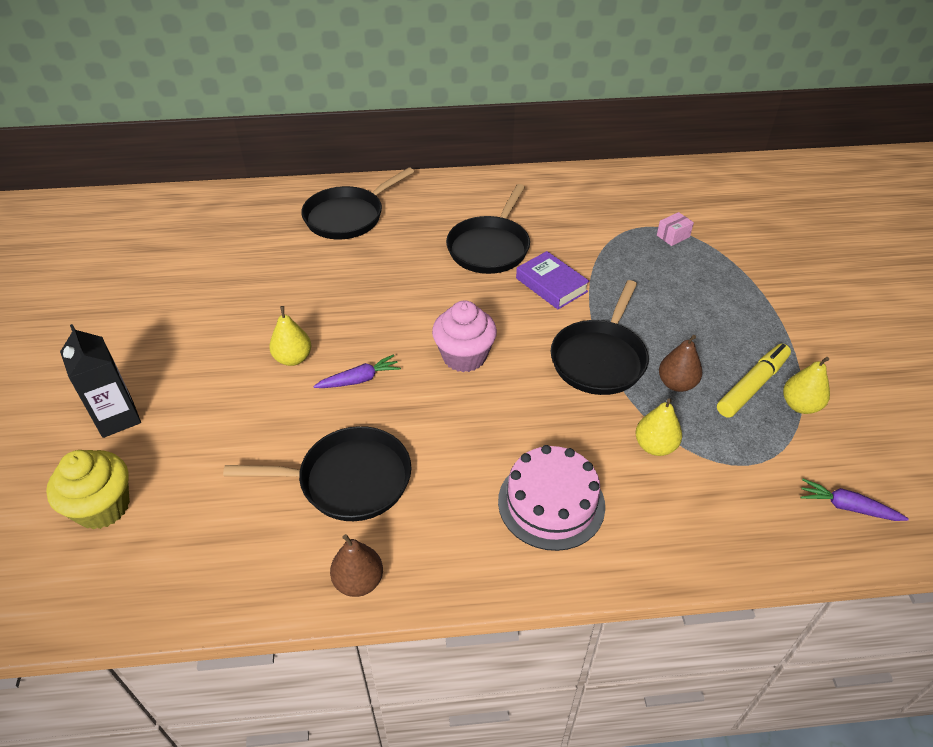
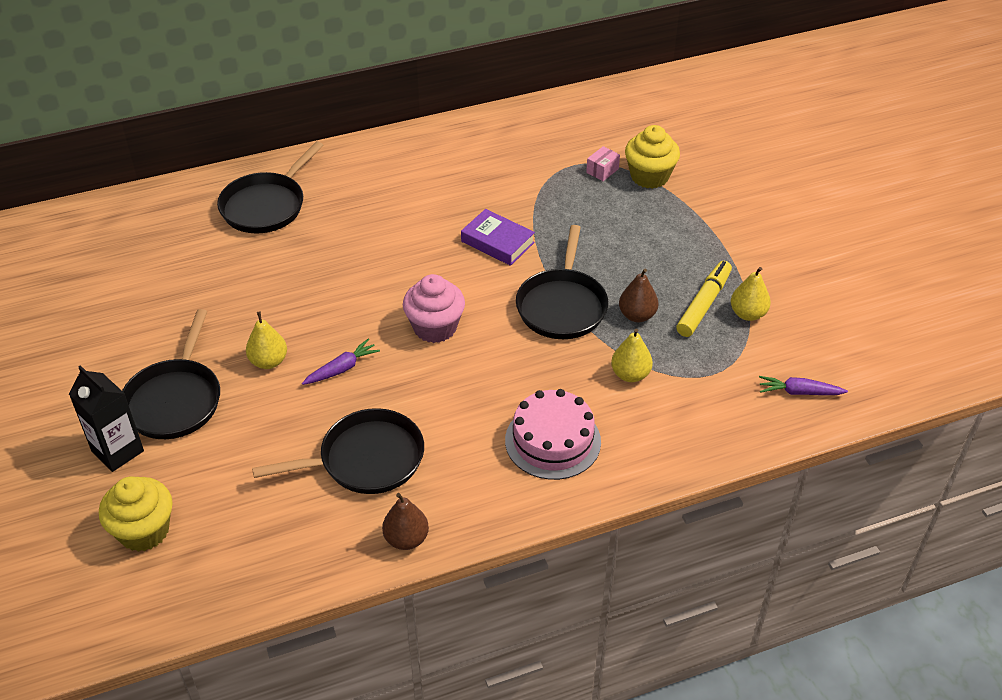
camera: 15 degrees left, 0 degrees up
(490, 247) = (425, 214): black pan -> black pan (175, 400)
(719, 249) = (649, 176): none -> yellow cupcake

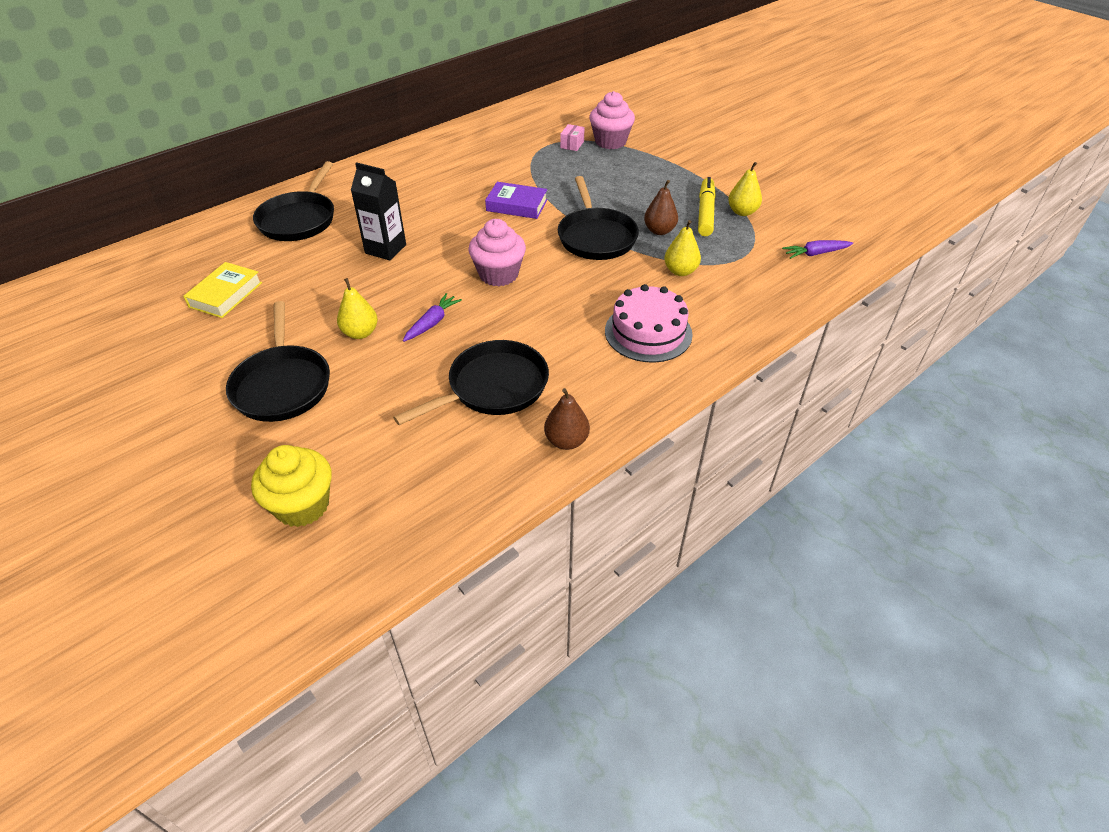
camera: 20 degrees left, 0 degrees up
(117, 451) = (242, 442): black carton -> black carton (385, 249)
(162, 282) = (225, 295): none -> yellow book
(649, 176) = (610, 141): yellow cupcake -> pink cupcake

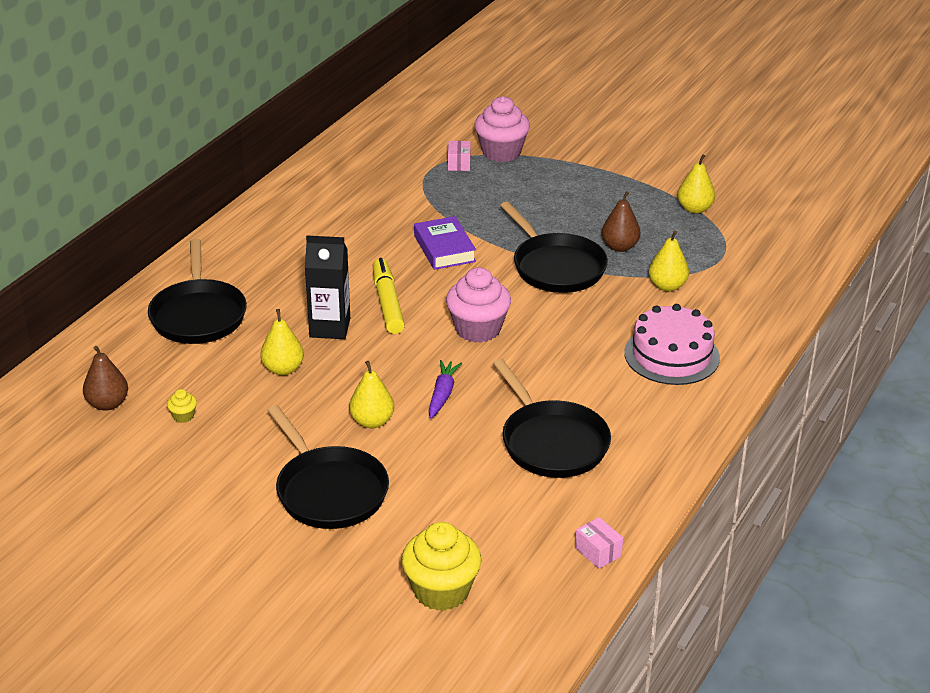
camera: 20 degrees left, 10 degrees down
(225, 295) = (183, 416): yellow book -> yellow cupcake
(326, 274) = (283, 369): none -> yellow pear
(464, 506) = (598, 552): none -> pink box
(493, 387) = (551, 442): black pan -> black pan turned 120 degrees clockwise
(516, 205) = (444, 249): purple book -> purple book turned 75 degrees clockwise
(566, 441) = (656, 473): brown pear -> brown pear (107, 404)
(705, 213) = (656, 217): yellow marker -> yellow marker (387, 303)
(815, 253) = (792, 240): purple carrot -> none

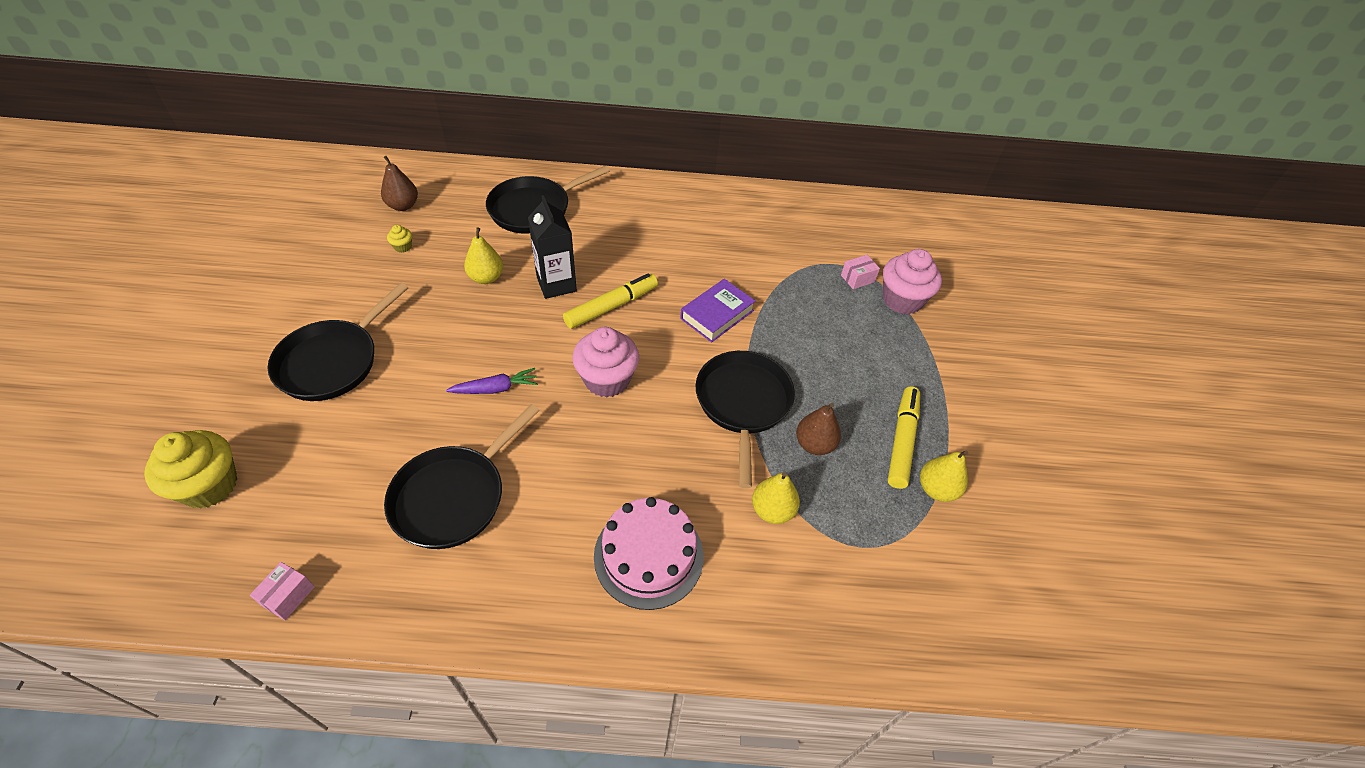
camera: 60 degrees right, 15 degrees up
(372, 421) = (437, 355): yellow pear -> none
(556, 267) = (743, 404): black pan -> black pan turned 150 degrees clockwise
(643, 207) = (901, 441): none -> yellow marker

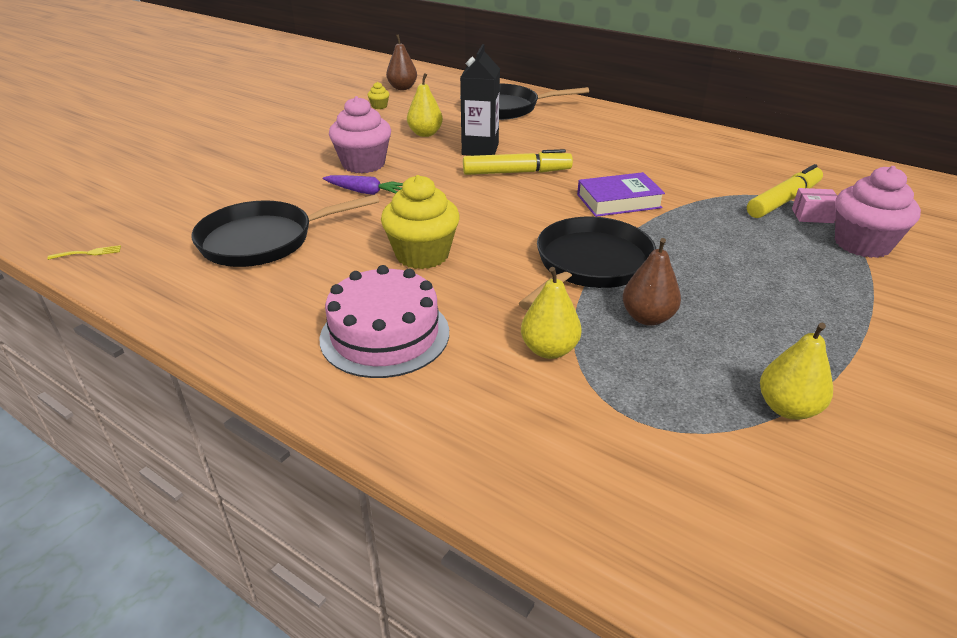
camera: 35 degrees right, 15 degrees down
(209, 485) = (115, 183): yellow cupcake -> yellow cupcake (422, 255)
(288, 596) = (89, 253): pink box -> yellow fork
(333, 361) = (264, 148): black pan -> none
(607, 380) = (466, 212): pink cupcake -> pink cupcake (363, 164)
(901, 441) = (768, 351): yellow marker -> yellow marker (783, 200)

